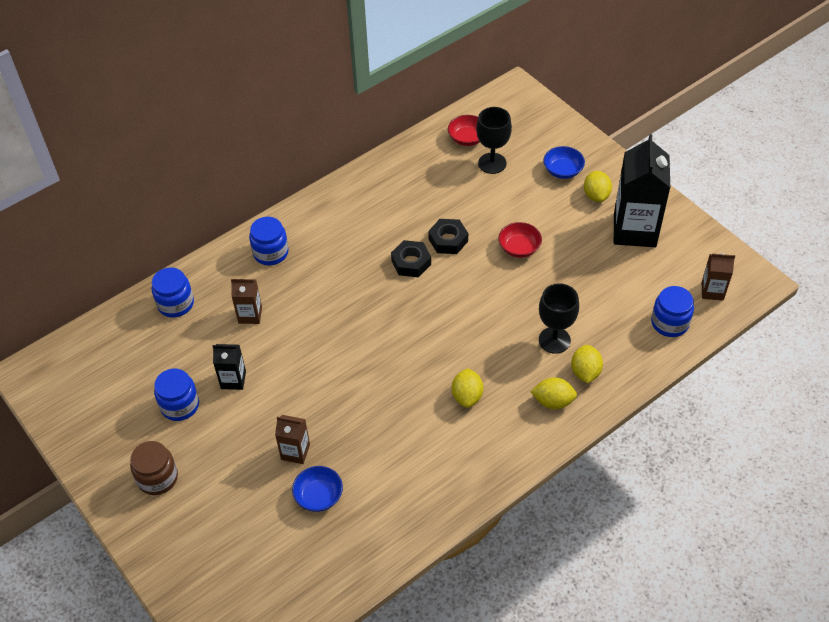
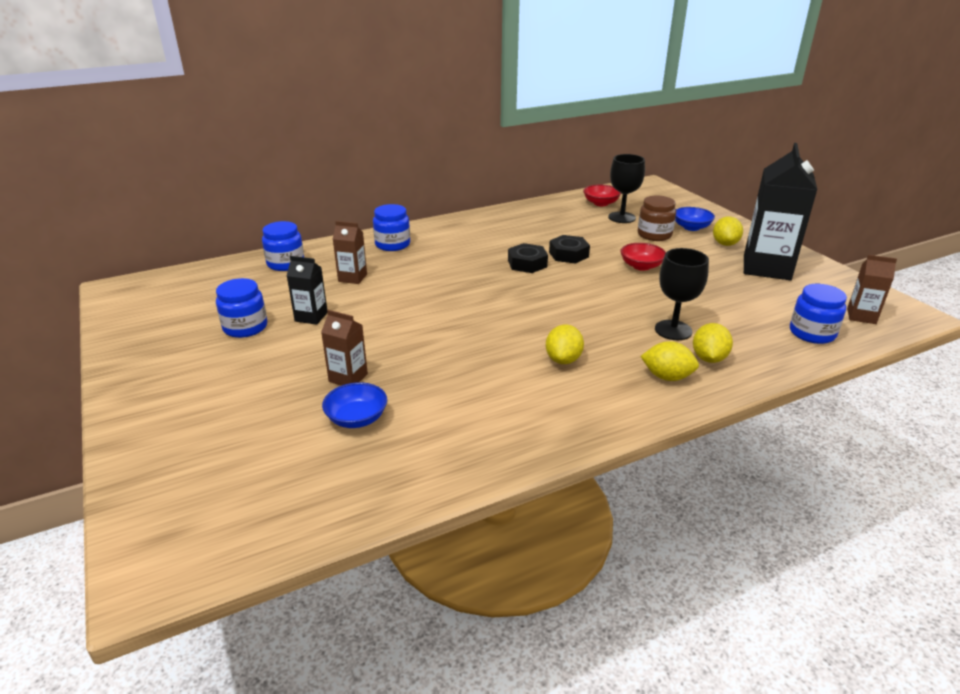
camera: 10 degrees right, 20 degrees down
(157, 478) = (184, 377): brown jar -> brown jar (654, 235)

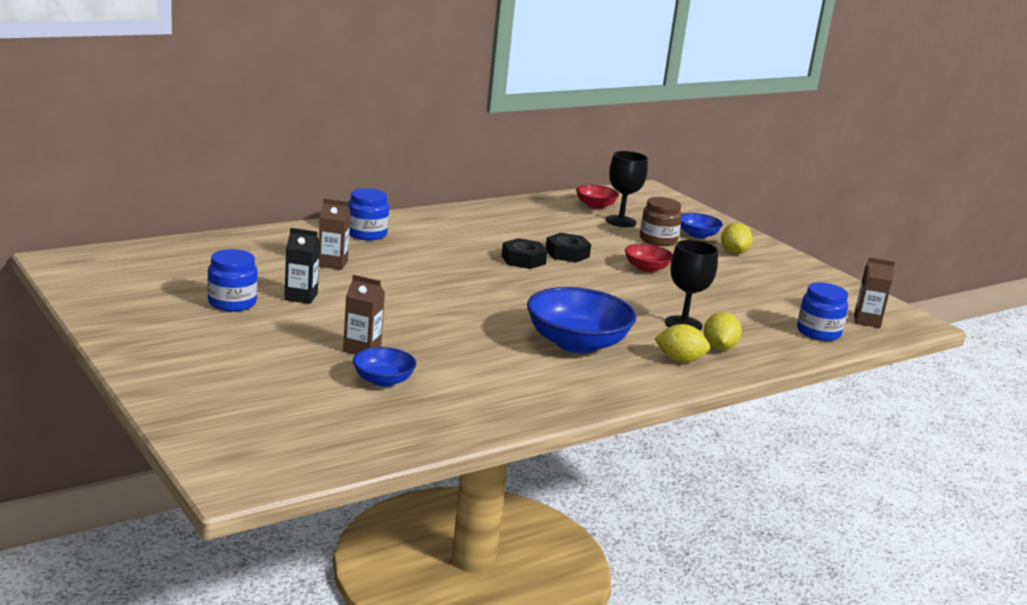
camera: 10 degrees left, 10 degrees down
(286, 263) = (249, 246): blue jar -> none
(563, 360) = (577, 343): yellow lemon -> blue bowl
(766, 267) = (776, 276): black carton -> none

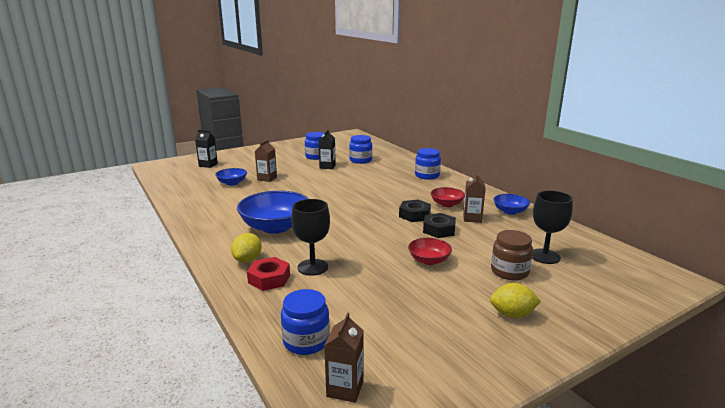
camera: 95 degrees right, 0 degrees up
(256, 412) = (208, 165): none -> black carton
(271, 269) = (360, 160): none -> blue jar
(332, 263) = (375, 170): brown carton -> brown carton (472, 218)
(595, 206) = (576, 247): red bowl -> red bowl (447, 204)
(697, 235) = (548, 296): blue bowl -> blue bowl (510, 211)
(719, 348) = (269, 279): yellow lemon -> red nut

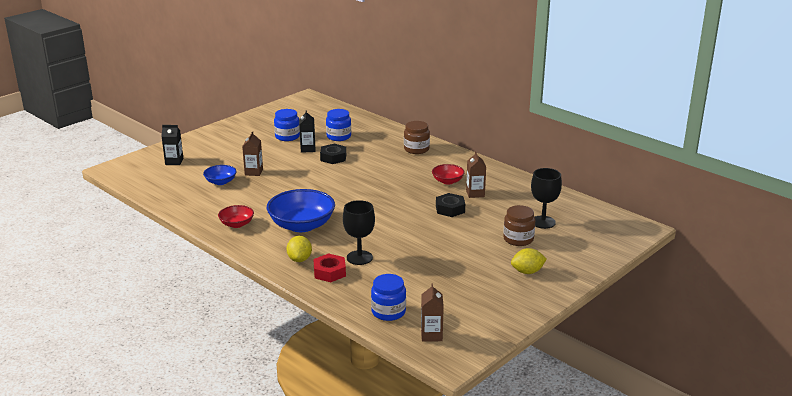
camera: 15 degrees left, 5 degrees up
(414, 215) = (422, 197): black nut -> black nut (333, 157)
(427, 175) = (416, 149): blue jar -> brown jar
(429, 260) = (452, 238): red bowl -> red bowl (237, 224)
(510, 211) = (506, 182): blue bowl -> none

